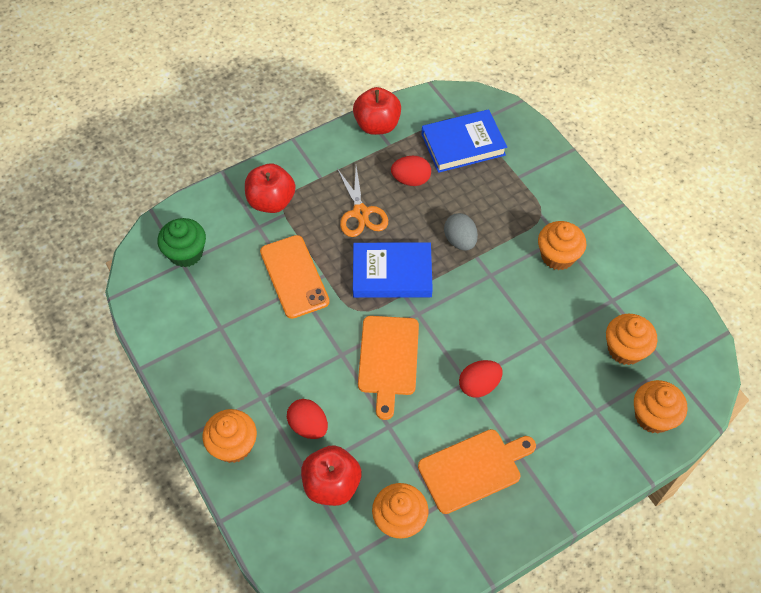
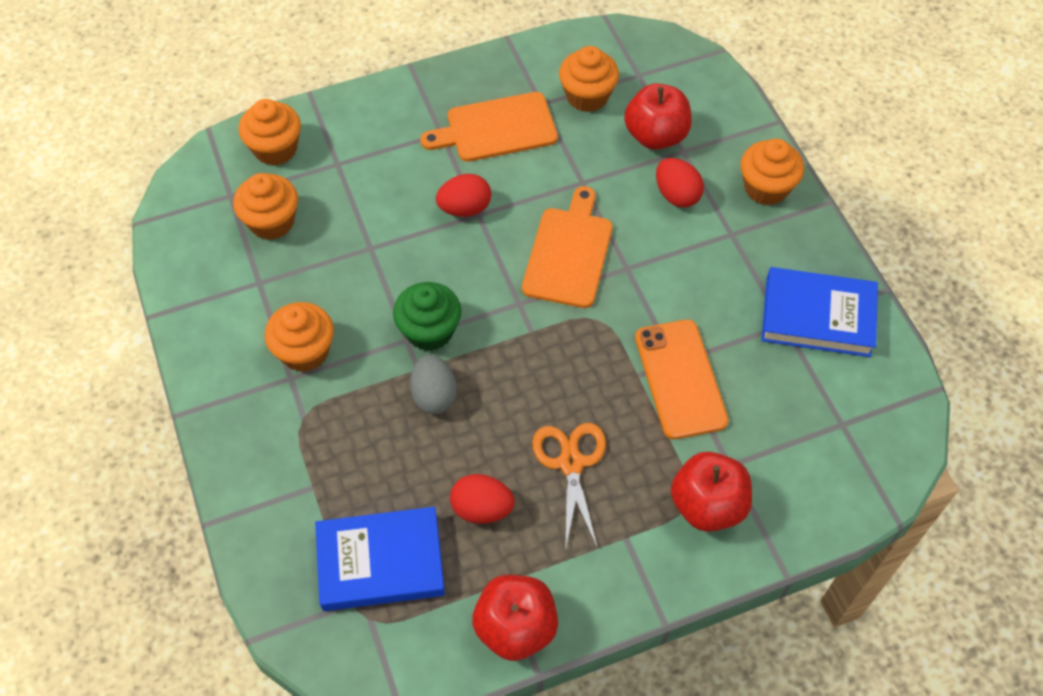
camera: 170 degrees left, 0 degrees up
(186, 253) = (837, 438): green cupcake -> green cupcake (429, 331)
(392, 274) = (542, 362): blue book -> blue book (817, 316)

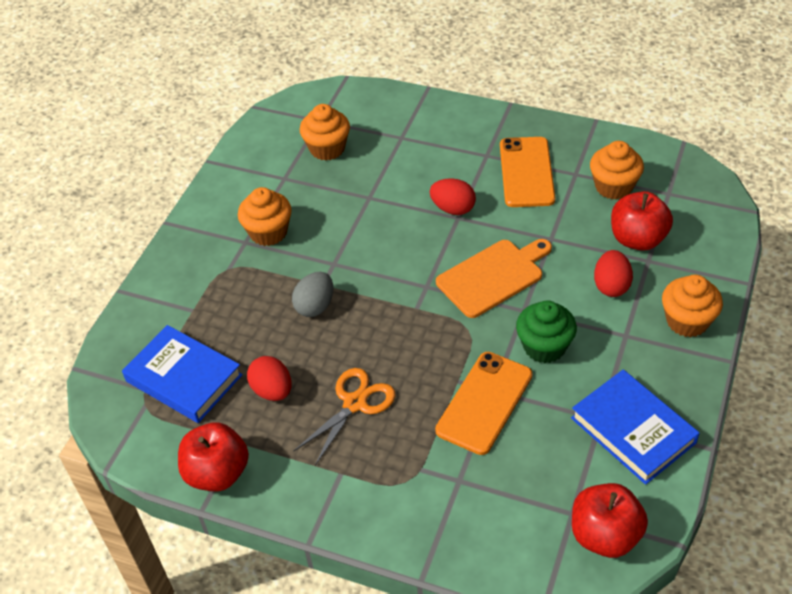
camera: 45 degrees right, 10 degrees down
(275, 149) = (373, 108): orange cupcake -> none
(429, 331) = (352, 267): green cupcake -> green cupcake (544, 347)
(496, 128) = (527, 172): orange cutting board -> orange phone
(707, 505) = (416, 494): red apple -> red apple (605, 535)

